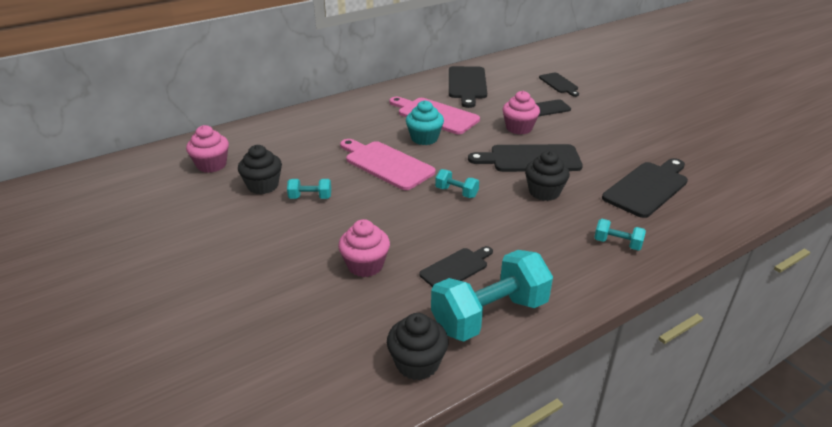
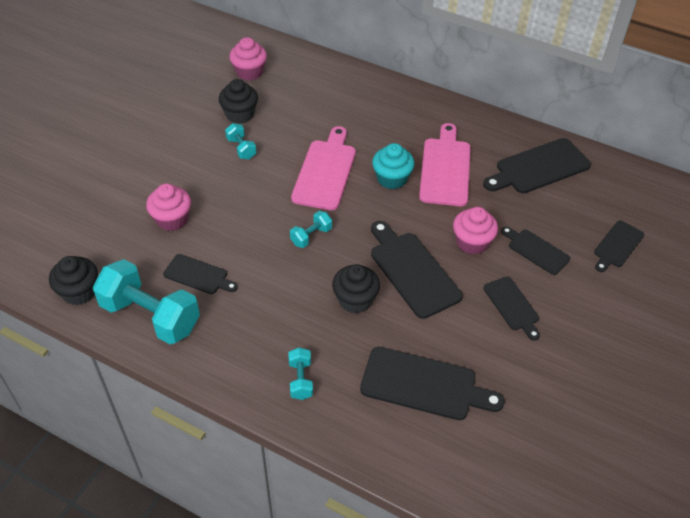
camera: 60 degrees right, 15 degrees up
(456, 192) = (311, 236): turquoise dumbbell -> turquoise dumbbell turned 45 degrees clockwise
(590, 132) = (512, 306): none -> black cutting board

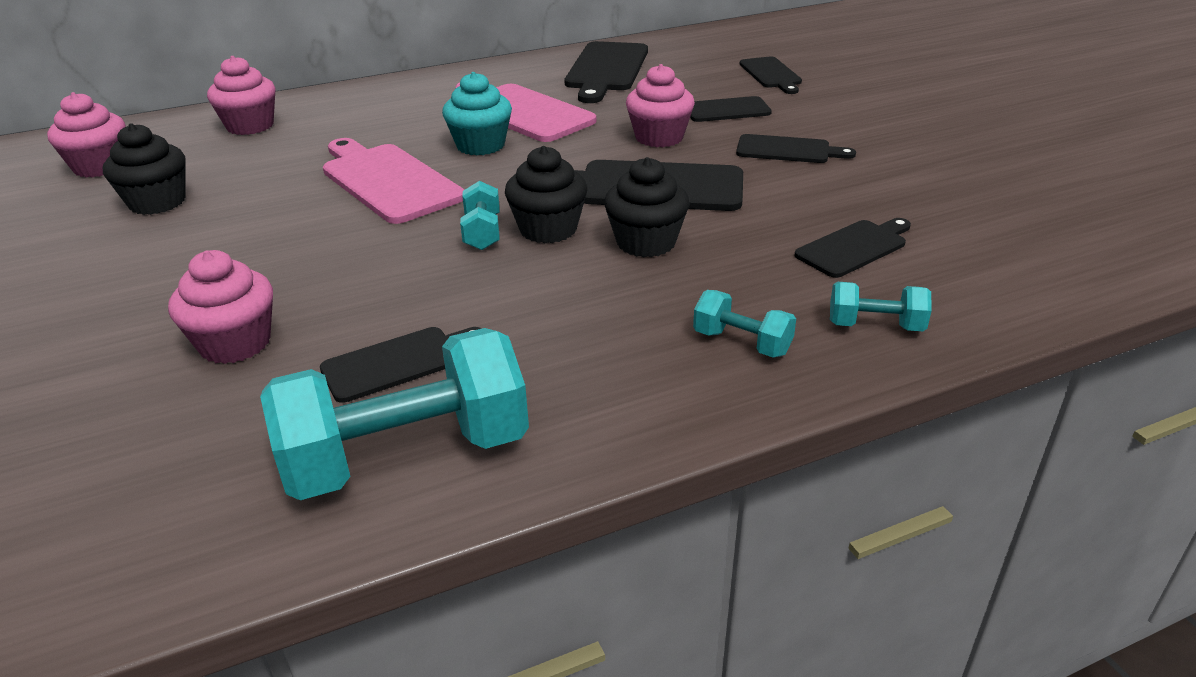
camera: 50 degrees left, 15 degrees down
(79, 292) = (204, 536): black cupcake -> black cupcake (548, 229)
(241, 148) = (221, 225): turquoise dumbbell -> turquoise dumbbell (875, 326)
(329, 85) = (250, 126): none -> pink cupcake
(424, 385) = (854, 247): black cutting board -> black cutting board, size x0.60

